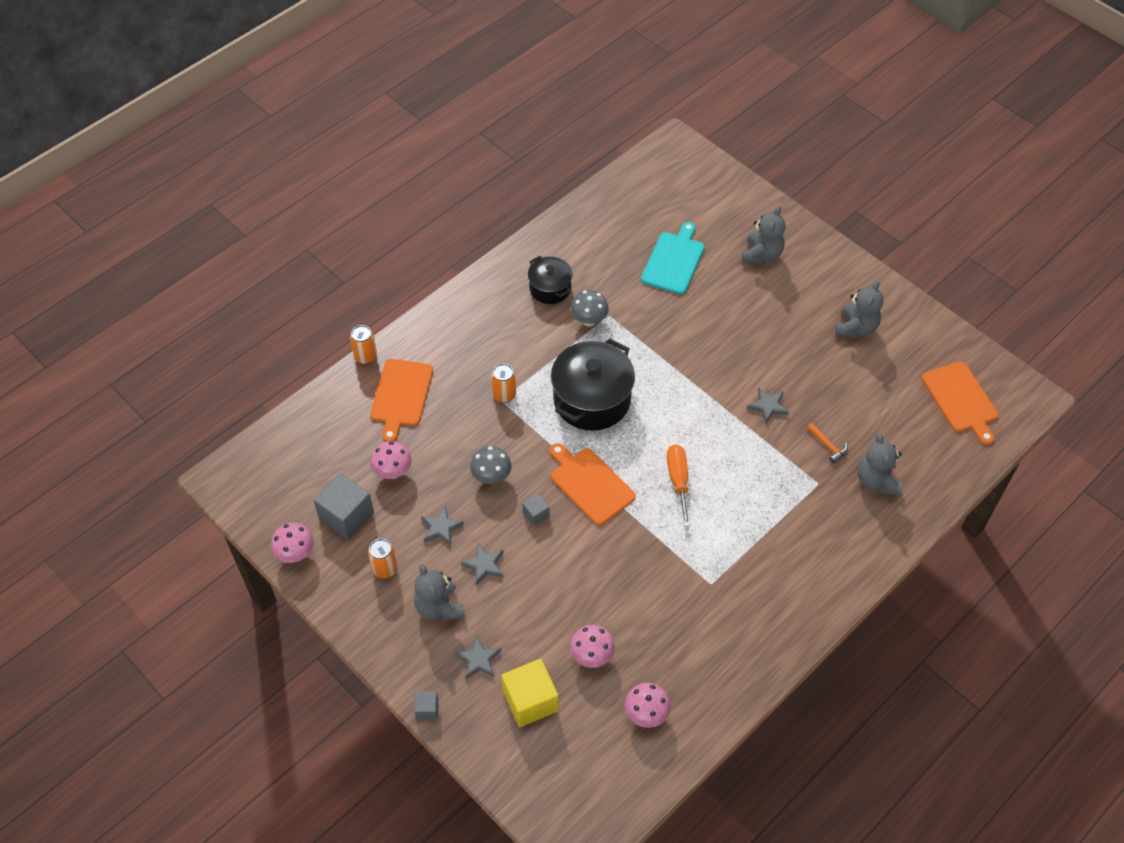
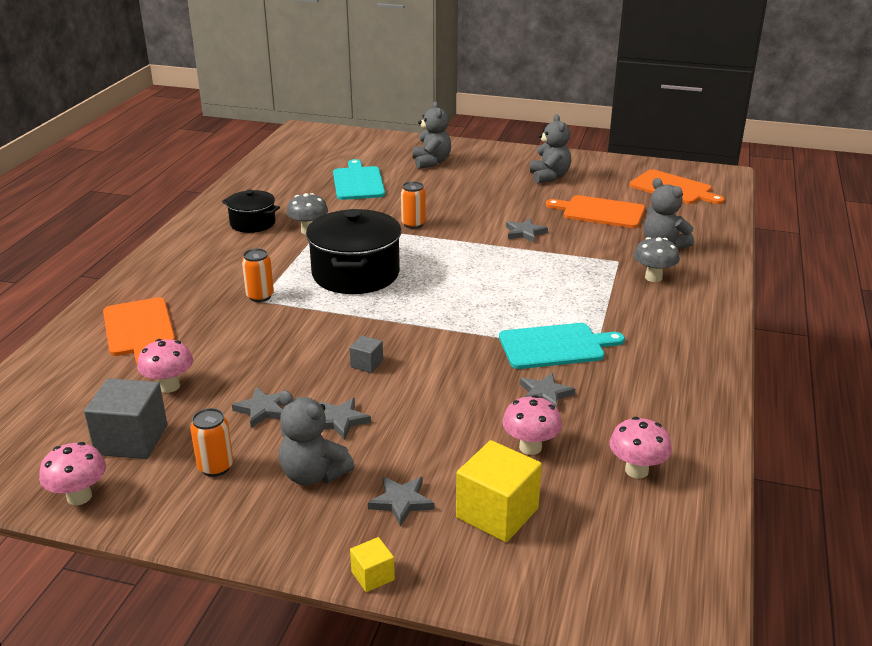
camera: 30 degrees left, 25 degrees down
(366, 357) = (76, 315): orange can -> orange can (413, 224)
(427, 709) = (373, 576): grey cube -> yellow cube
(491, 477) = (293, 354): grey mushroom -> grey mushroom (653, 277)
(590, 484) = (405, 326): orange cutting board -> orange cutting board (600, 212)
(639, 610) = (545, 394): none -> grey star
(678, 481) = (491, 297): orange screwdriver -> none
(685, 563) = (555, 346): none -> turquoise cutting board
(828, 445) = (600, 239): orange hammer -> none

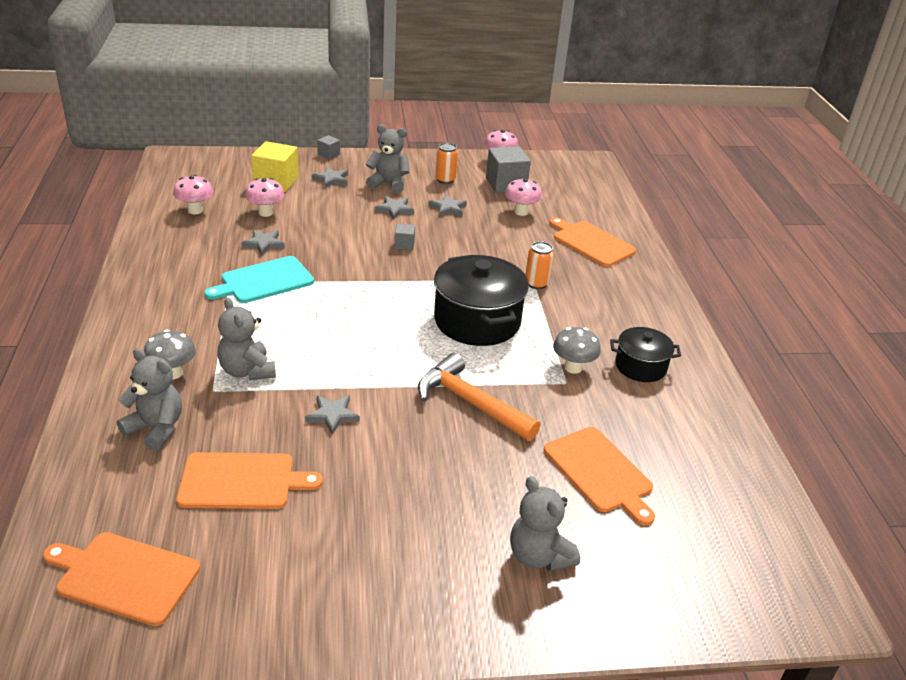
camera: 155 degrees right, 5 degrees up
(358, 182) = (600, 472): turquoise cutting board -> orange cutting board
(373, 576) = (328, 154): yellow cube -> grey cube
(413, 224) = (470, 402): orange can -> orange hammer
(549, 177) = (335, 560): grey teddy bear -> grey teddy bear (247, 371)

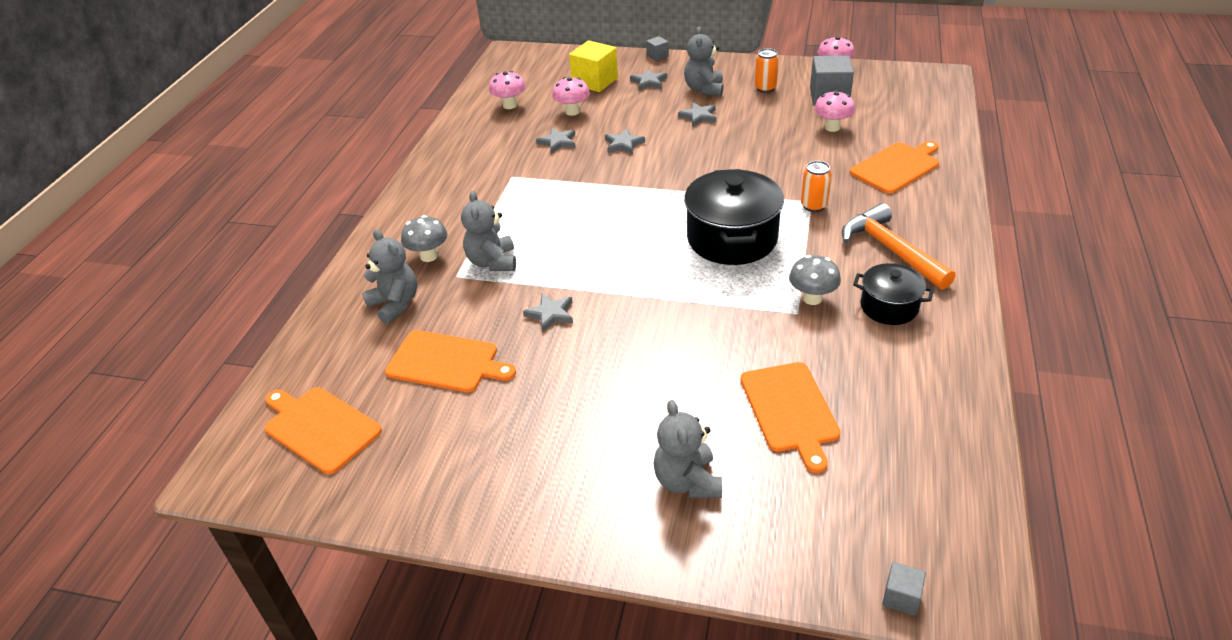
camera: 25 degrees right, 5 degrees up
(264, 281) = (543, 178): turquoise cutting board -> none
(388, 184) = (704, 89): grey teddy bear -> grey teddy bear turned 120 degrees counterclockwise
(404, 245) = (692, 153): grey cube -> grey cube (901, 597)
(448, 208) = (754, 119): grey star -> grey star (623, 144)
(470, 402) = (688, 320): orange hammer -> orange hammer (890, 250)
(591, 243) = (897, 167): orange cutting board -> orange cutting board turned 75 degrees clockwise

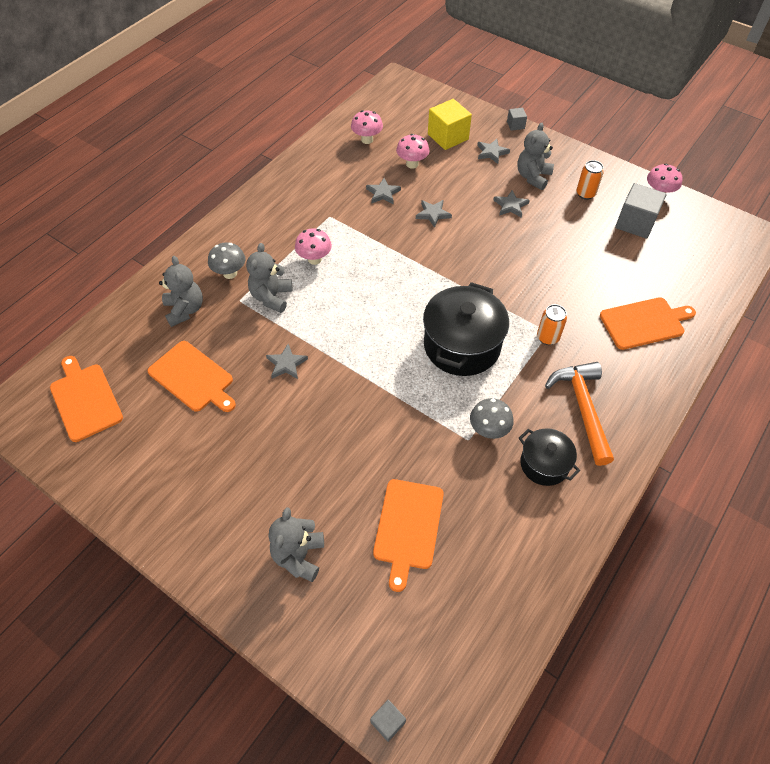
camera: 20 degrees right, 15 degrees up
(832, 127) = (616, 259): pink mushroom -> pink mushroom (314, 259)

